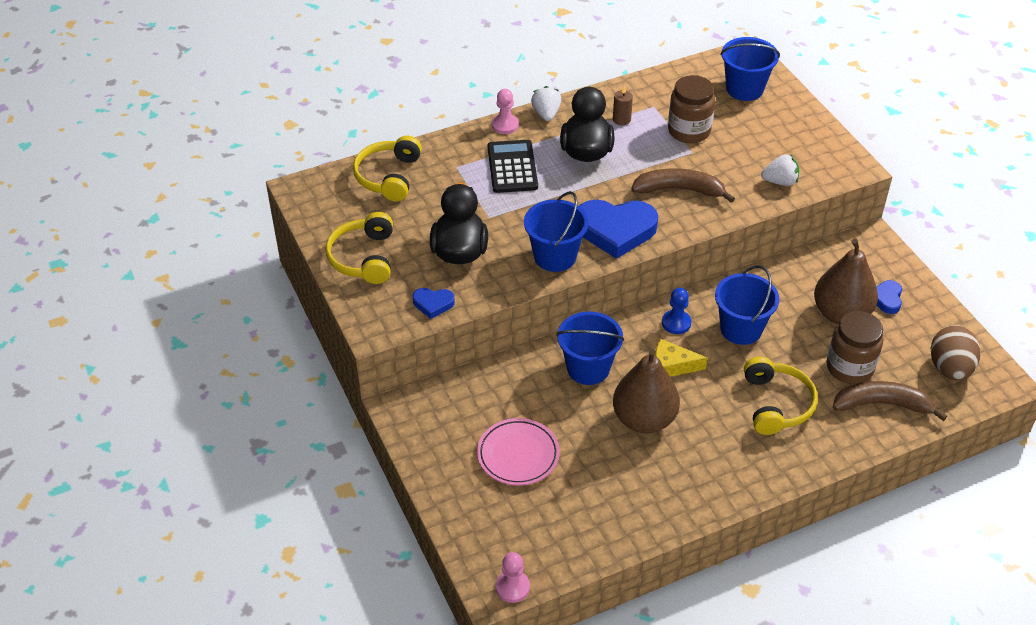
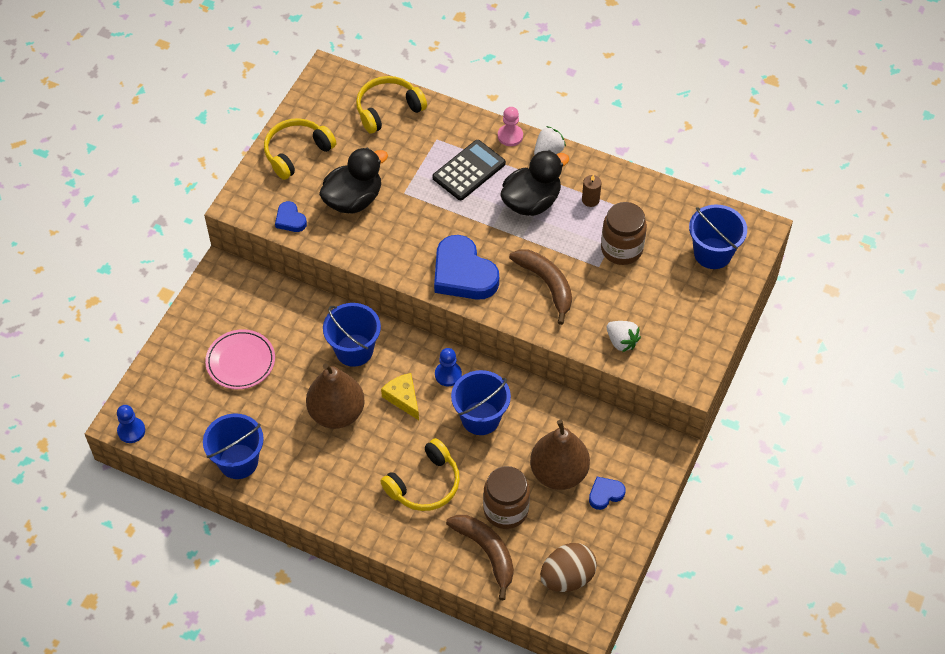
camera: 50 degrees right, 10 degrees up
(512, 587) = (131, 431): pink pawn -> blue pawn
(555, 256) = (401, 256): blue bucket -> blue bucket (238, 461)

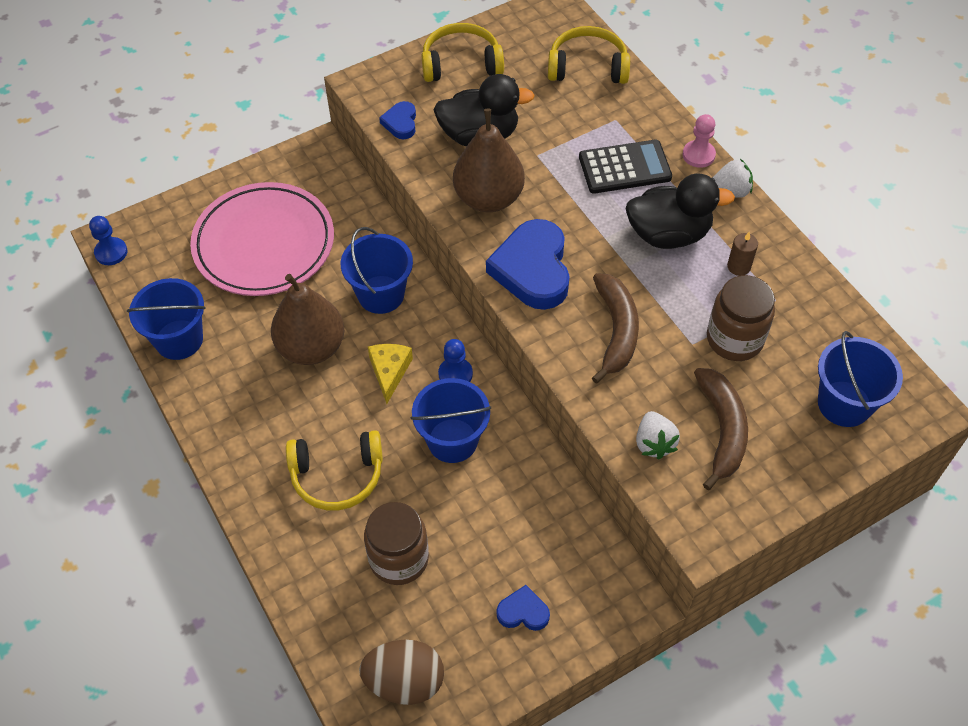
camera: 35 degrees right, 0 degrees up
(240, 361) = (264, 244): pink plate -> pink plate, size x1.72
(486, 552) = (341, 592): brown banana -> brown banana (722, 429)
(558, 473) = (489, 553): brown pear -> brown pear (488, 198)

